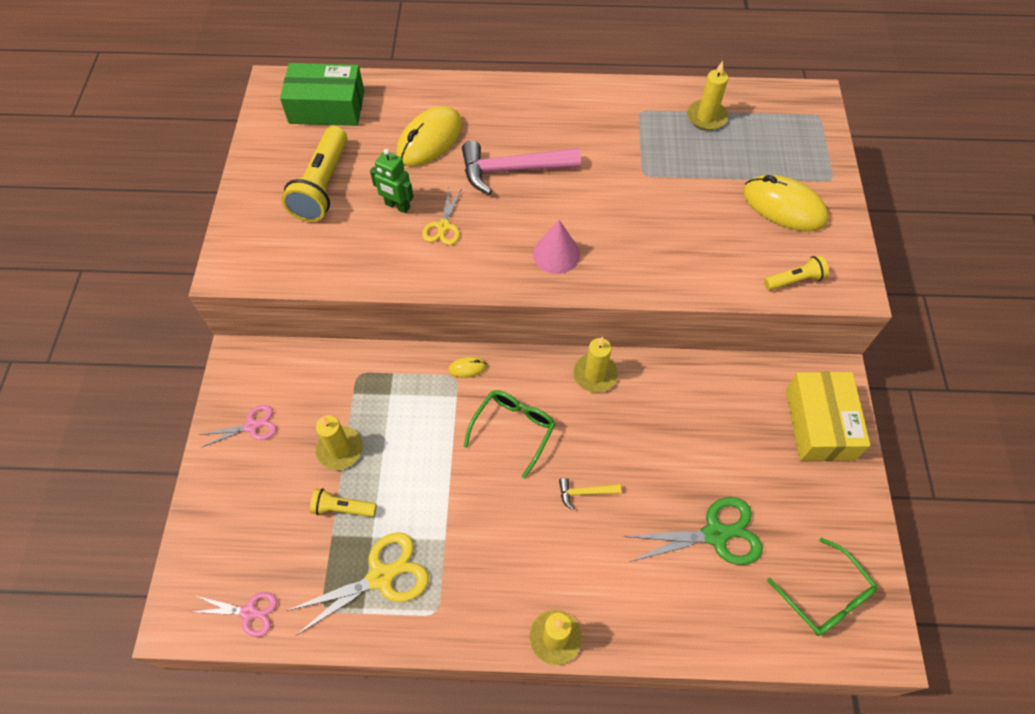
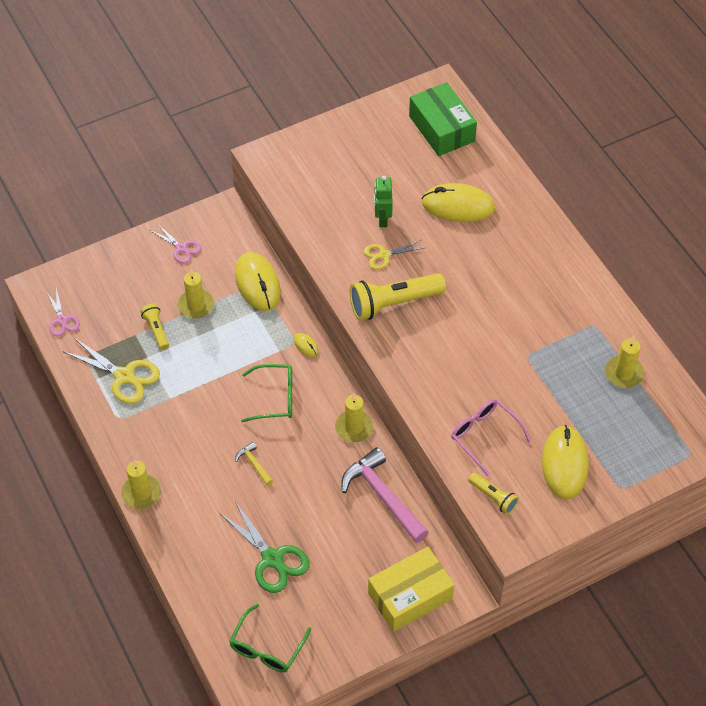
camera: 60 degrees right, 5 degrees down
(323, 186) = (368, 167): yellow flashlight -> yellow flashlight (393, 303)
(357, 374) = (258, 283): none -> yellow mouse
(512, 170) = (467, 270): pink hammer -> pink hammer (382, 496)
(556, 254) = (408, 334): pink cone -> none
(718, 252) = (485, 436): none -> pink glasses

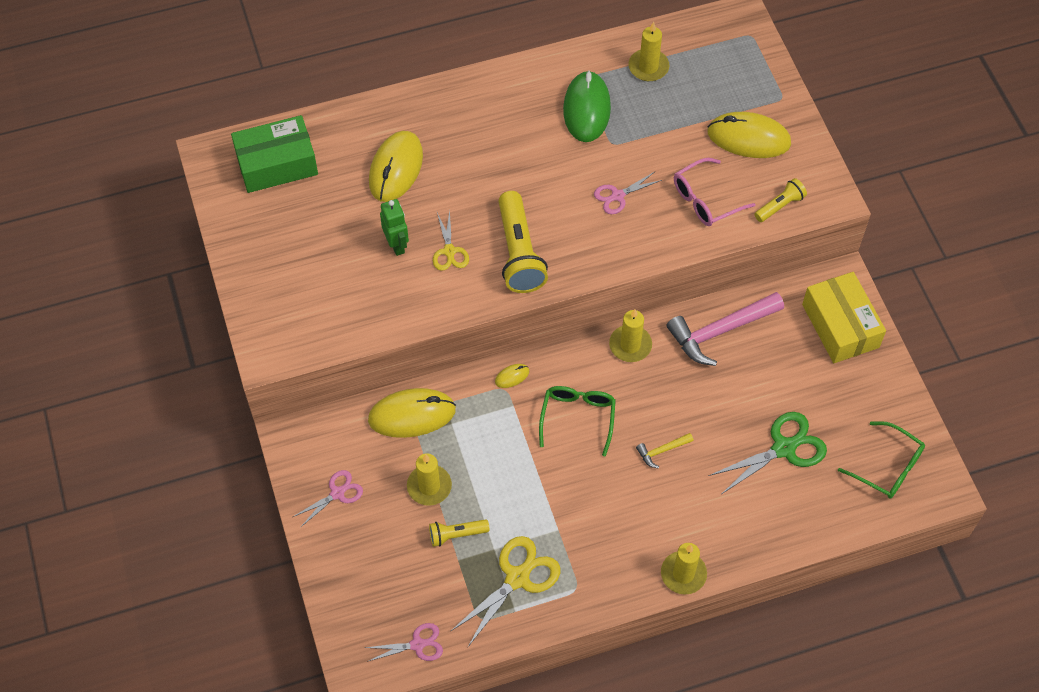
camera: 80 degrees left, 5 degrees up
(382, 219) = (397, 245): green robot -> green robot turned 120 degrees counterclockwise
(471, 367) = (618, 196): none -> pink scissors
(560, 331) = (586, 109): none -> green mouse

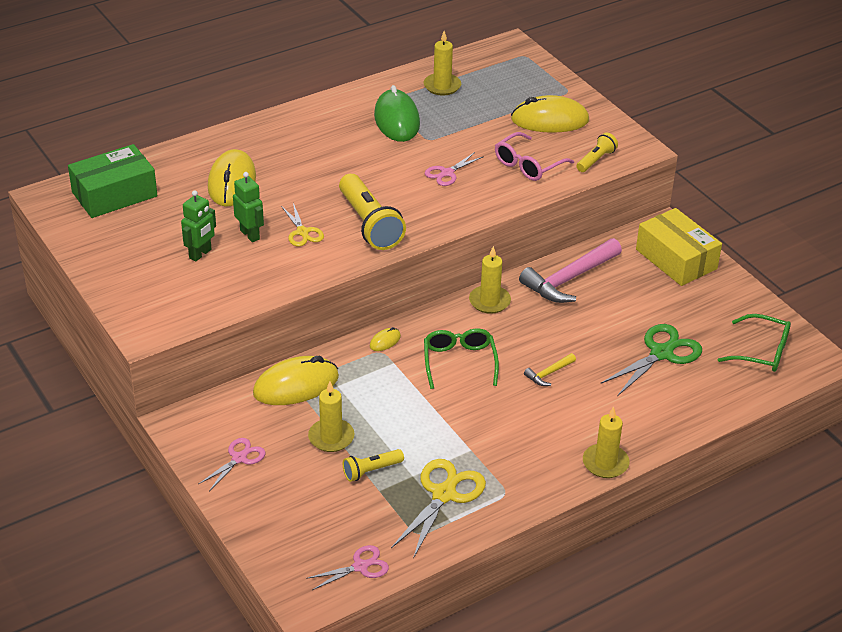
camera: 15 degrees left, 20 degrees down
(342, 262) = (200, 254): none -> green robot

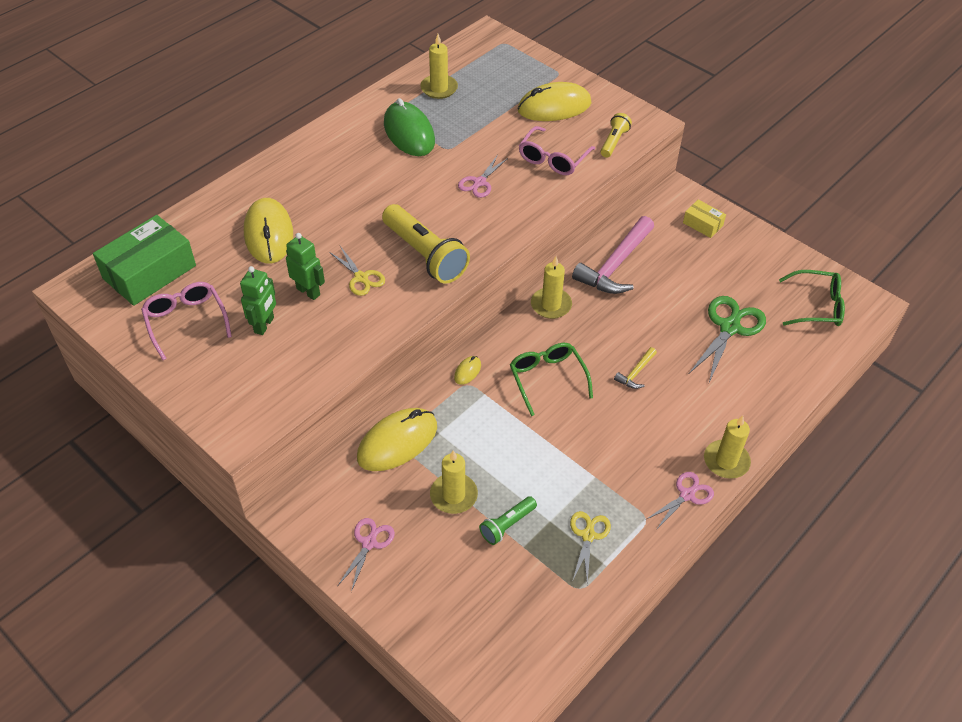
camera: 15 degrees left, 10 degrees up
(133, 239) = (186, 322): none -> pink glasses
(360, 566) = (537, 644): pink scissors -> pink scissors (687, 495)
(371, 471) = (507, 525): yellow flashlight -> green flashlight
(444, 494) = (588, 535): yellow scissors -> yellow scissors, size x0.60
(676, 259) = (702, 224): yellow box -> yellow box, size x0.50

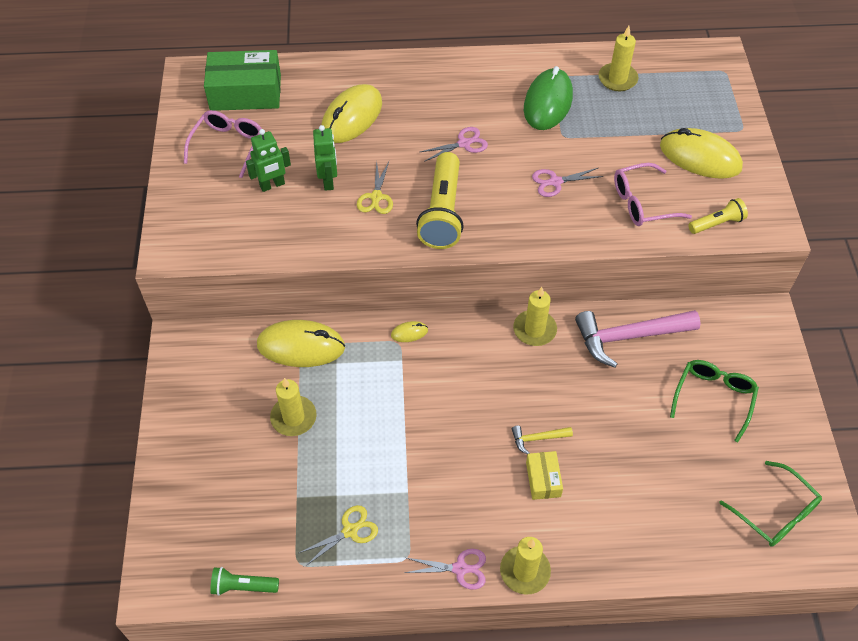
camera: 45 degrees right, 5 degrees up
(369, 543) = (203, 403): pink scissors -> pink scissors (464, 143)
(507, 525) = (304, 471): green flashlight -> green flashlight (243, 586)
(547, 379) = (461, 387): green glasses -> green glasses (713, 398)
(702, 224) = (754, 359): yellow box -> yellow box (543, 479)
(729, 327) = (666, 466): green scissors -> none

